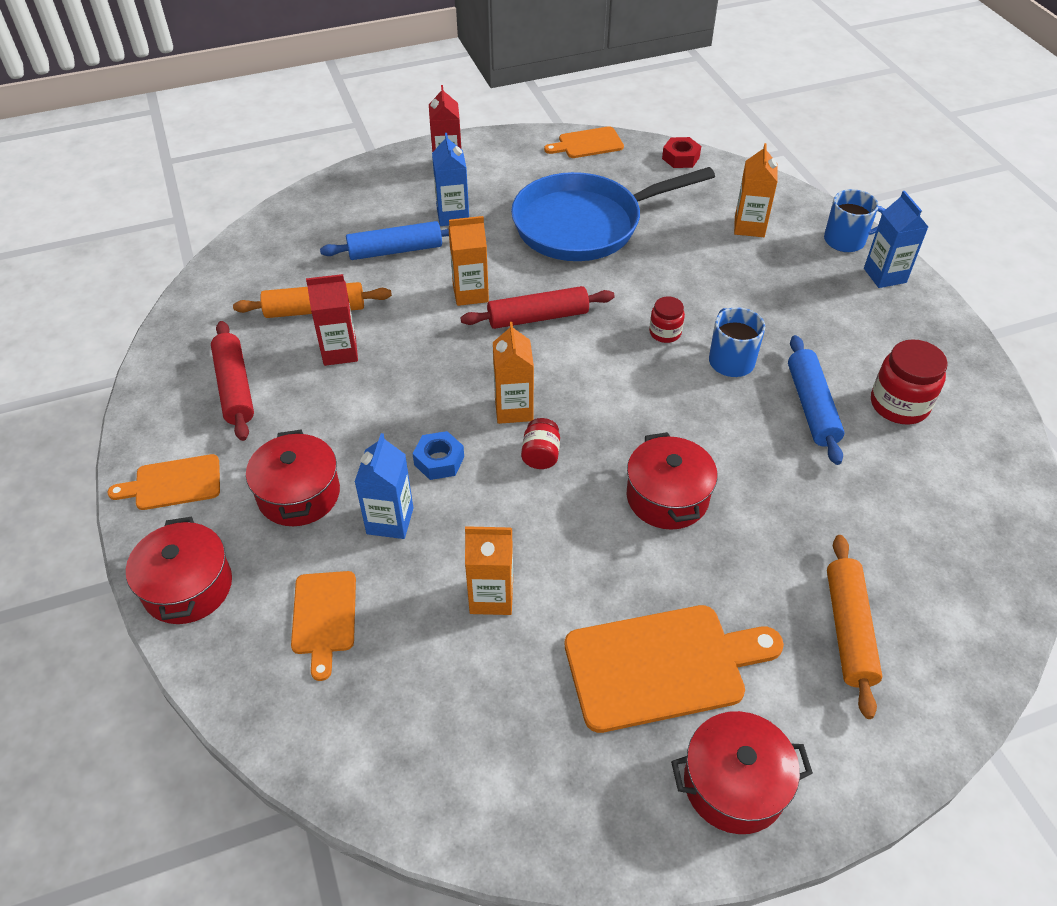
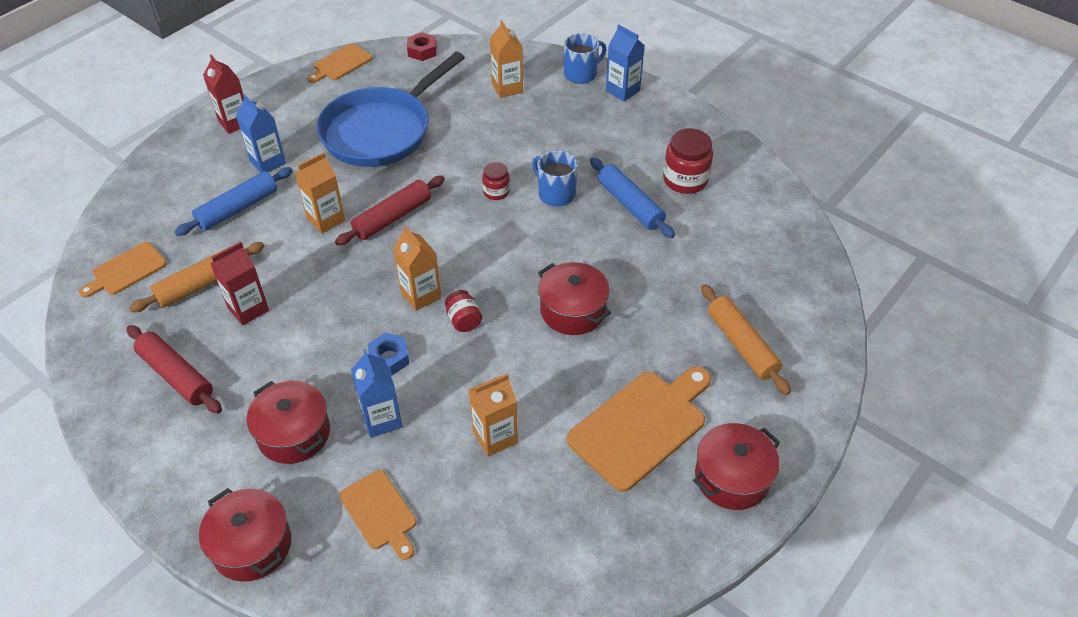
camera: 30 degrees left, 0 degrees up
(173, 483) = (178, 474): orange cutting board -> orange cutting board (126, 270)

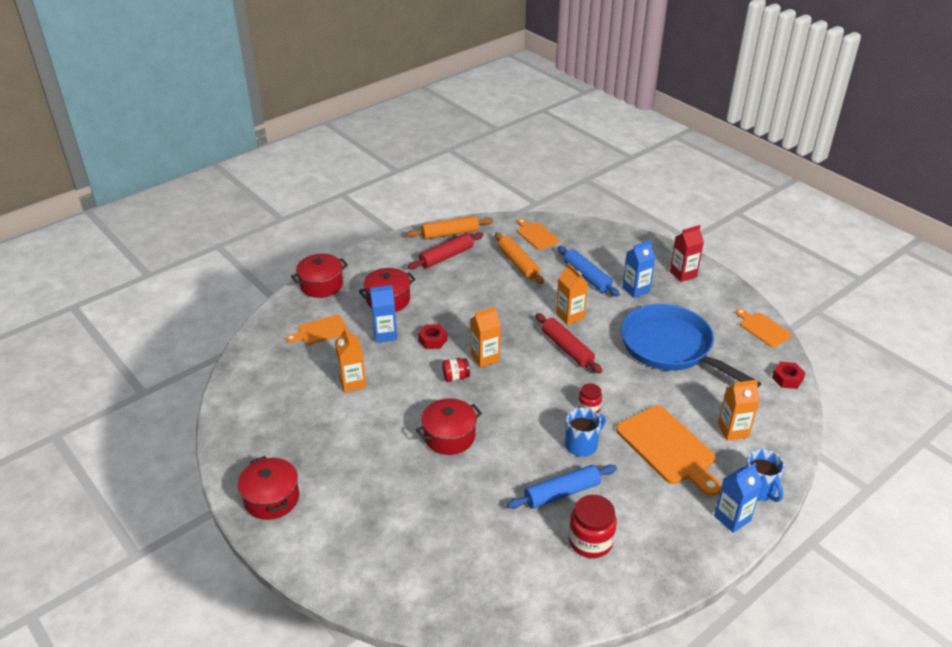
camera: 100 degrees right, 10 degrees down
(248, 309) = (492, 282): red carton -> none
(389, 358) = (432, 340): blue nut -> red nut
(641, 426) = (333, 457): orange cutting board -> orange cutting board (668, 448)
(741, 345) = (384, 535): orange rolling pin -> orange rolling pin (450, 233)

